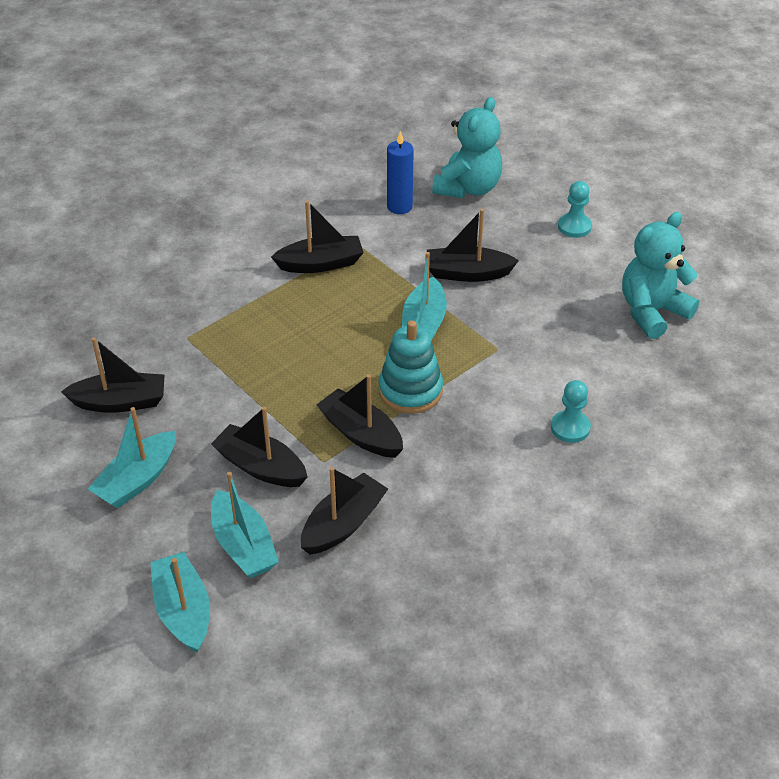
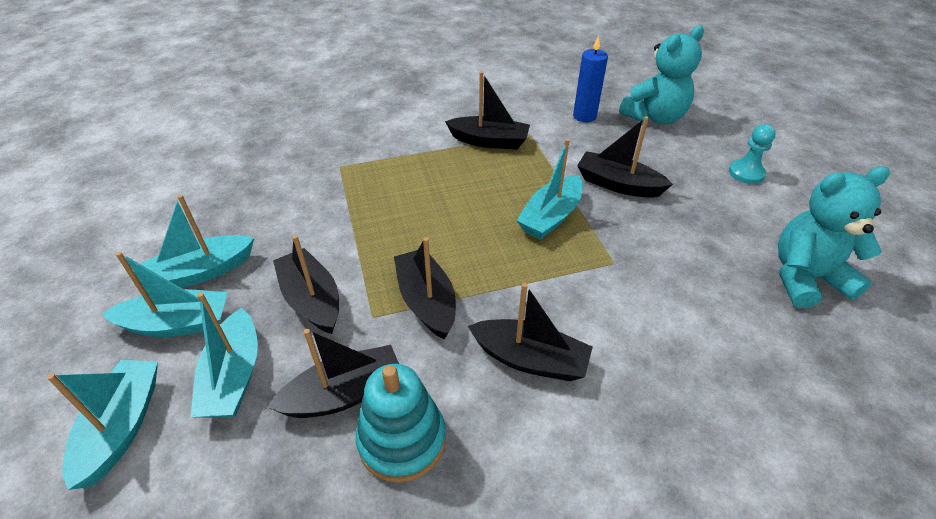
camera: 25 degrees right, 0 degrees up
(120, 402) = (246, 200): black boat -> black boat (530, 359)
(156, 527) = (177, 324): none -> turquoise boat
(410, 391) = (501, 275): turquoise stacking toy -> turquoise stacking toy (402, 440)
(570, 428) = (656, 377): turquoise pawn -> none

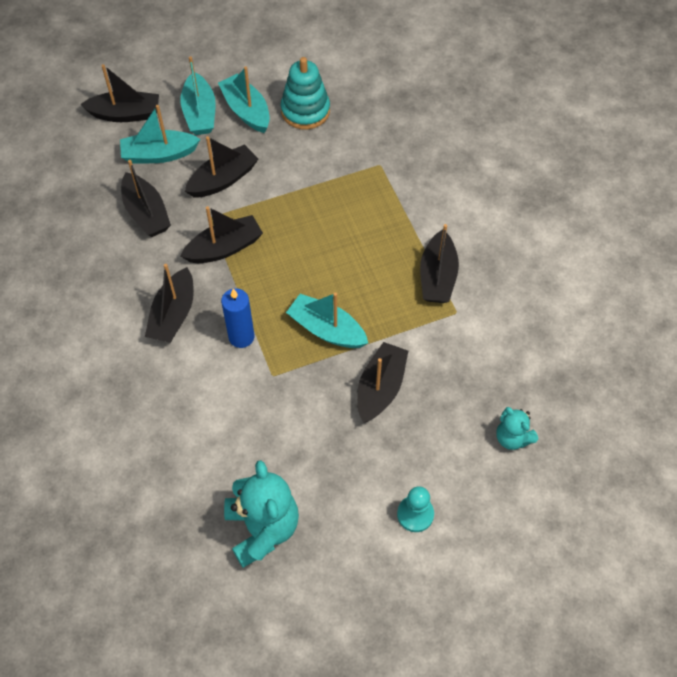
camera: 85 degrees right, 15 degrees up
(122, 427) = (125, 114): turquoise boat -> black boat
(402, 440) = (114, 248): turquoise stacking toy -> turquoise stacking toy (305, 111)
(584, 116) = (501, 365): blue candle -> blue candle (241, 337)
(654, 117) = (512, 437): turquoise teddy bear -> turquoise teddy bear, size x0.56

